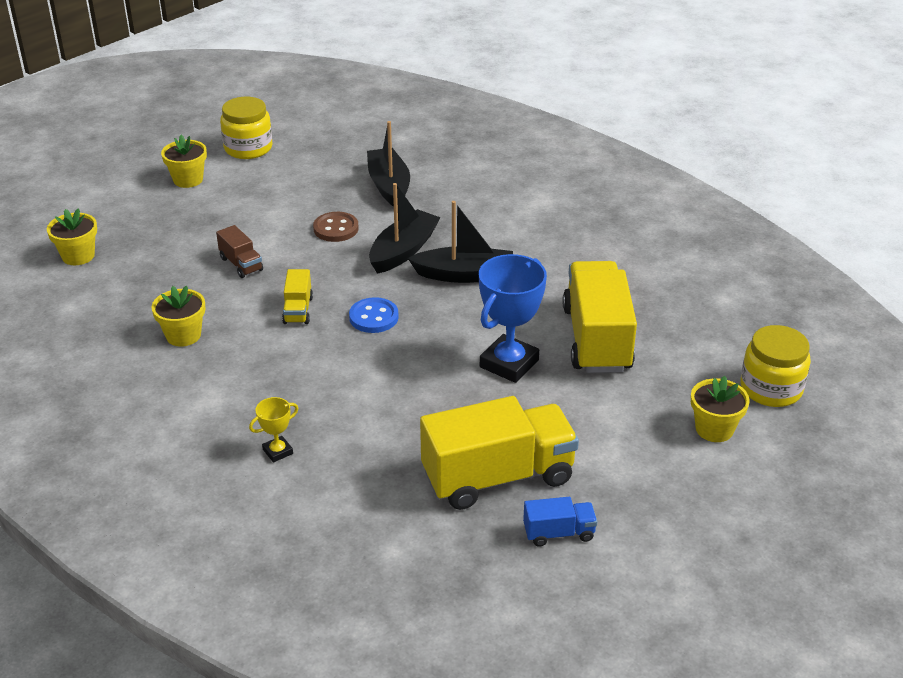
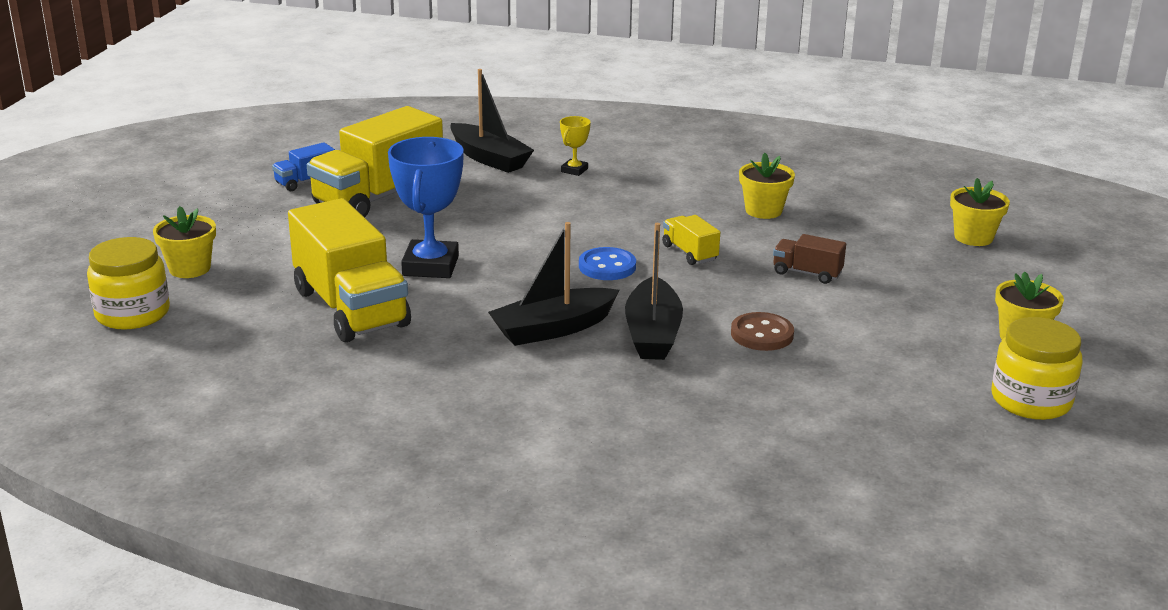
camera: 150 degrees right, 10 degrees down
(389, 186) = (771, 406): black boat -> black boat (489, 158)

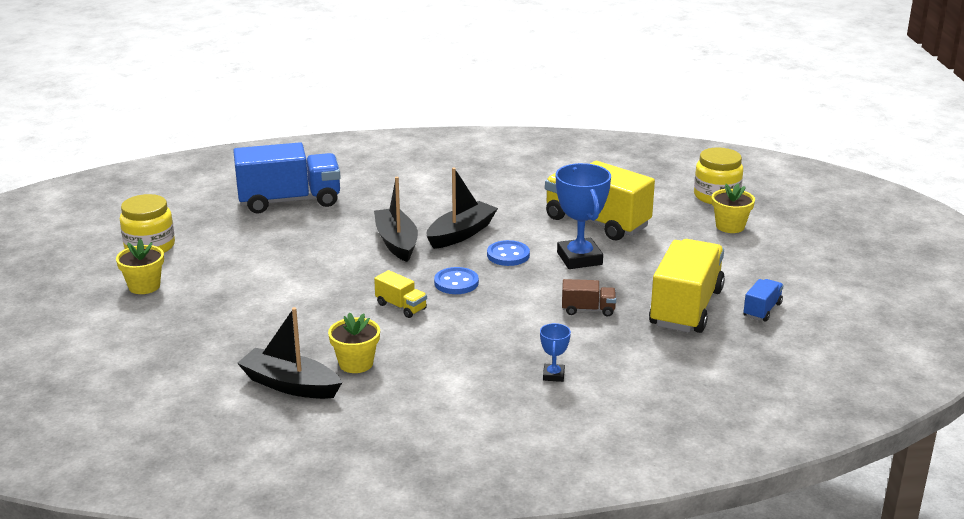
camera: 160 degrees right, 0 degrees up
(489, 158) = (643, 373): black boat -> black boat (290, 385)
(515, 287) = (508, 255): none -> blue button
(574, 170) = (553, 375): yellow trophy -> blue trophy
(762, 334) = (325, 255): brown button -> none
(796, 445) = (289, 201): none -> blue truck
(807, 273) = (304, 307): brown truck -> brown truck (588, 310)
(973, 237) = (162, 372): yellow flower pot -> none

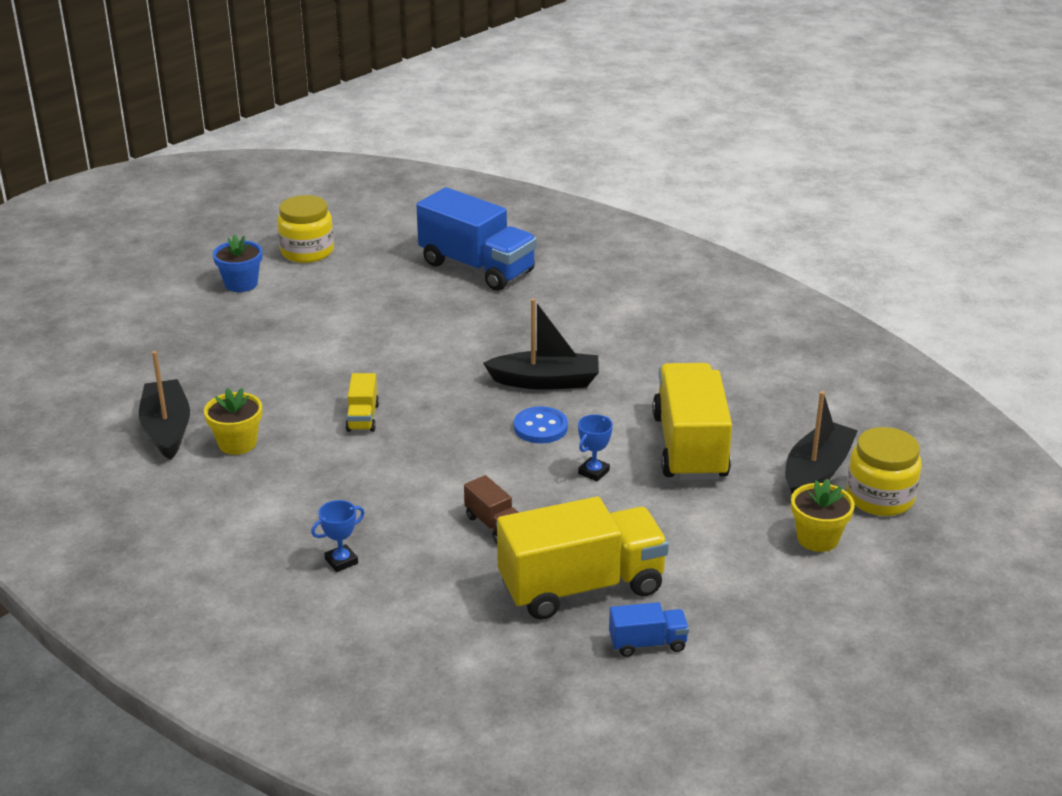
camera: 50 degrees right, 5 degrees up
(144, 286) = (241, 284): yellow flower pot -> blue flower pot
(396, 242) = (478, 357): black boat -> black boat (816, 471)
(456, 283) = (445, 425): blue button -> none
(579, 258) = (593, 472): blue trophy -> blue trophy, size x0.48

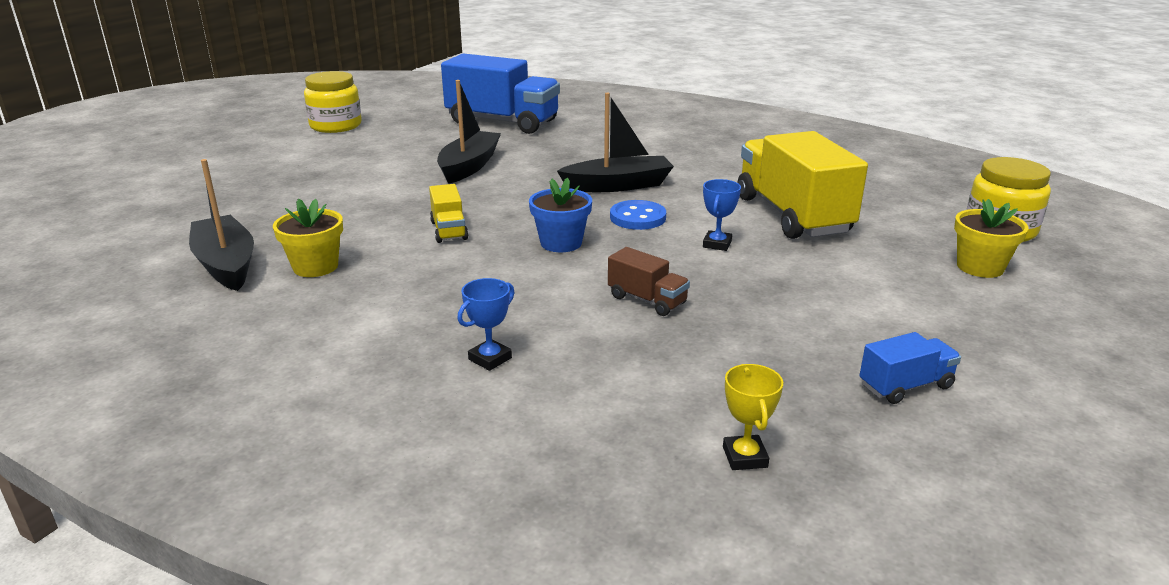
camera: 15 degrees left, 5 degrees down
(241, 284) = (277, 151): blue flower pot -> blue flower pot (561, 243)
(483, 677) = (744, 457): none -> yellow trophy
(581, 587) = (785, 342): yellow truck -> none
(816, 471) = (924, 219): black boat -> black boat (469, 166)

